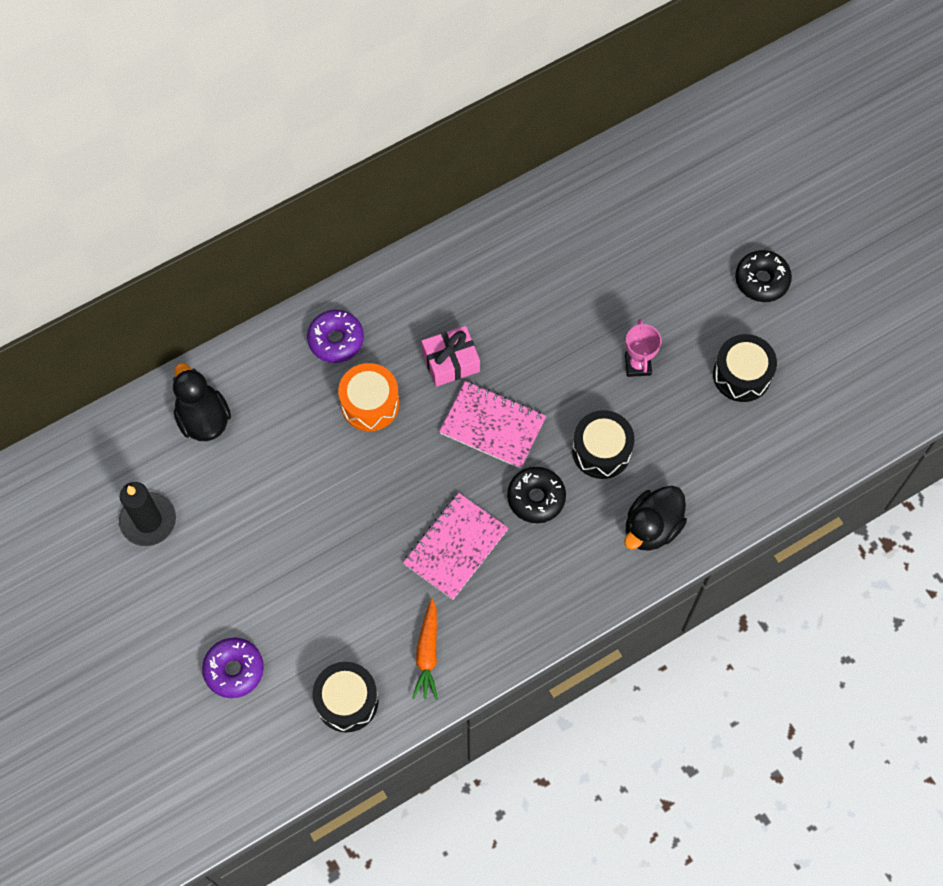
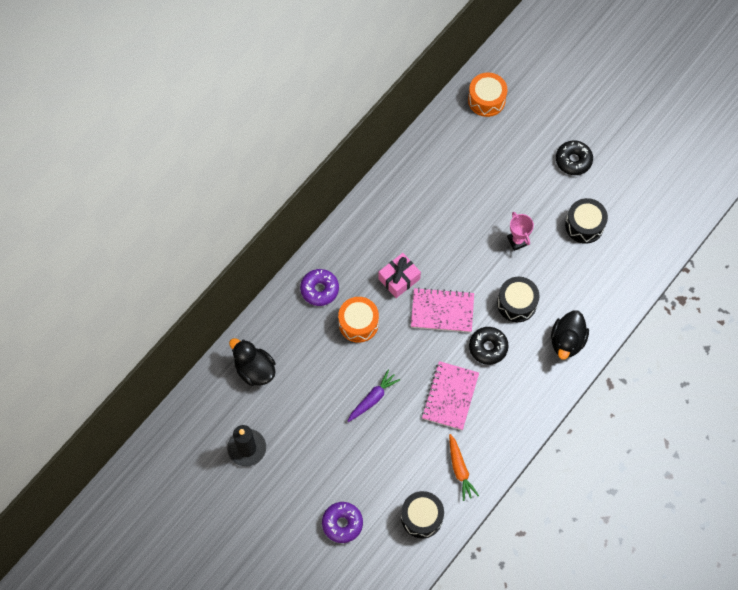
camera: 20 degrees left, 0 degrees up
(347, 513) = (372, 398): none -> purple carrot
(672, 159) = (486, 100): none -> orange drum

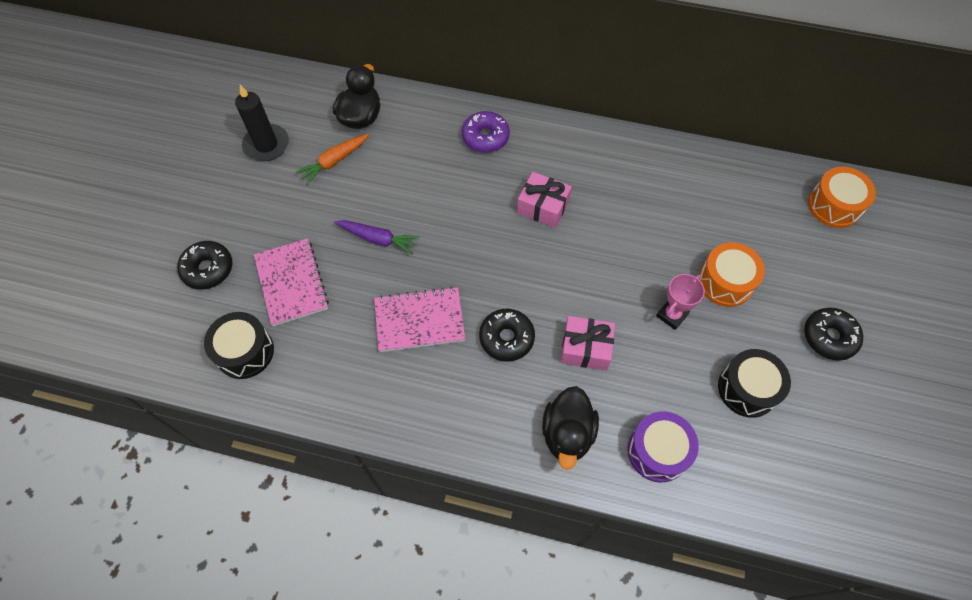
camera: 65 degrees right, 5 degrees down
(342, 523) = (208, 269): purple donut -> black donut
(358, 323) = (464, 189): orange drum -> orange drum (725, 282)
(442, 311) = (527, 267): pink notebook -> pink notebook (291, 283)
(460, 469) = (325, 371): orange carrot -> orange carrot (334, 161)
(516, 303) = (585, 348): black drum -> pink gift
(567, 341) = (567, 434): black duck -> black duck turned 75 degrees counterclockwise
(599, 296) = (658, 451): none -> purple drum

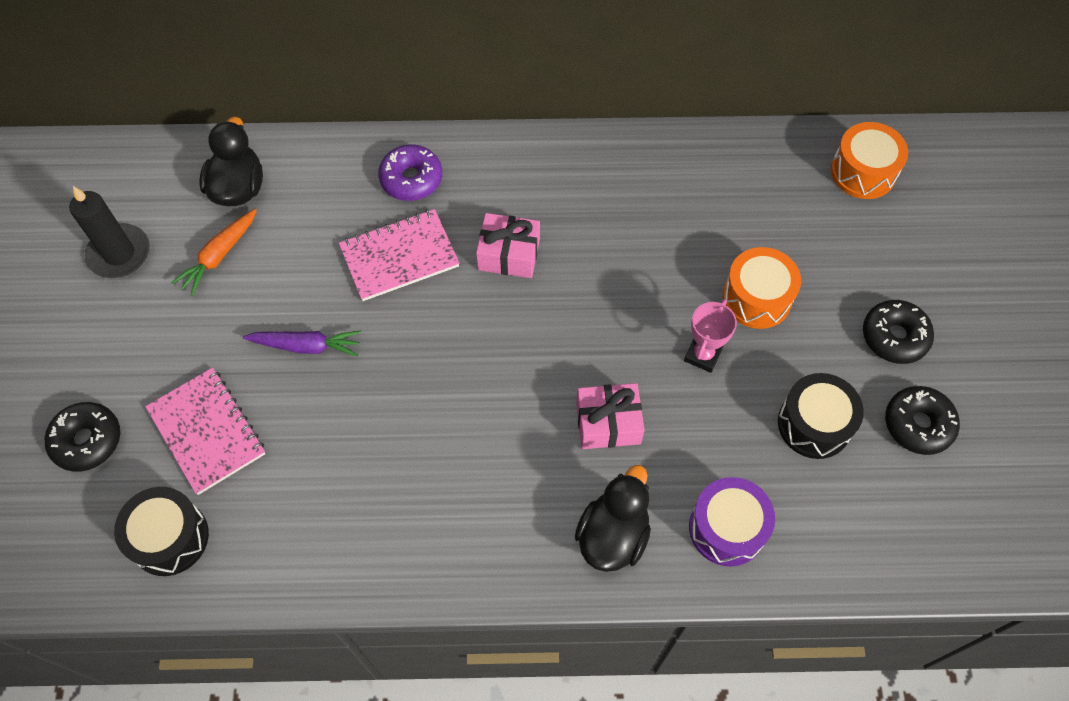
camera: 15 degrees left, 0 degrees up
(419, 320) = (389, 440): pink notebook -> pink notebook (399, 257)
(506, 338) = (506, 434): black donut -> black donut (918, 424)
(567, 434) = (613, 535): black duck -> black duck turned 150 degrees counterclockwise

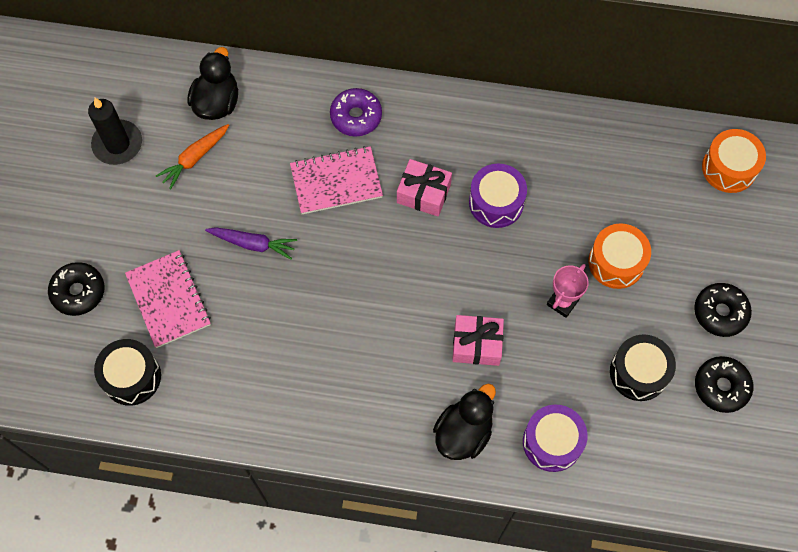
camera: 10 degrees right, 5 degrees up
(598, 251) = (496, 202): none -> purple drum

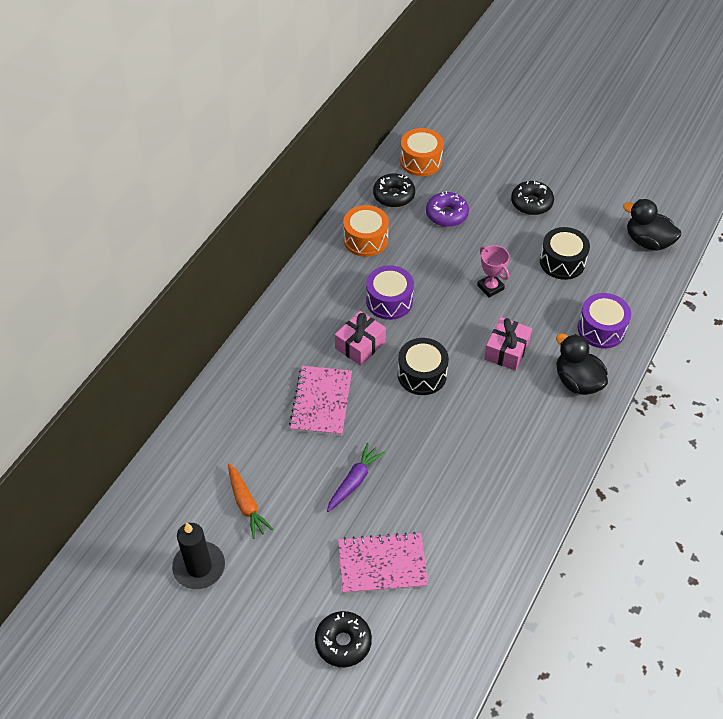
camera: 70 degrees left, 15 degrees down
(132, 377) = (448, 616): black drum -> black drum (422, 374)
(217, 102) = (197, 471): black duck -> black duck (647, 241)
(356, 116) = (265, 370): purple donut -> purple donut (446, 214)
(616, 262) = (470, 246): orange drum -> orange drum (365, 239)
(721, 387) = (587, 221): black donut -> black donut (394, 195)

